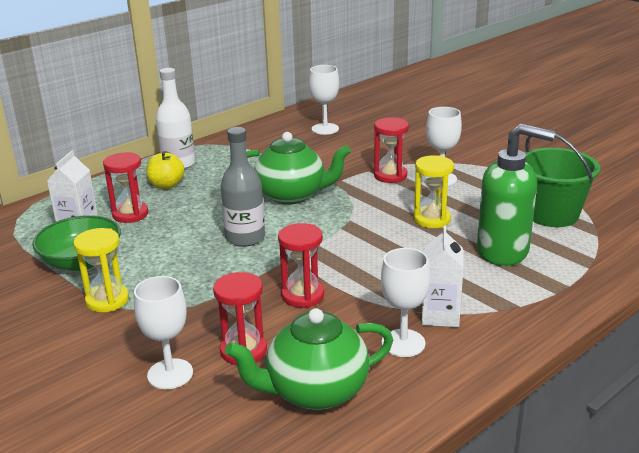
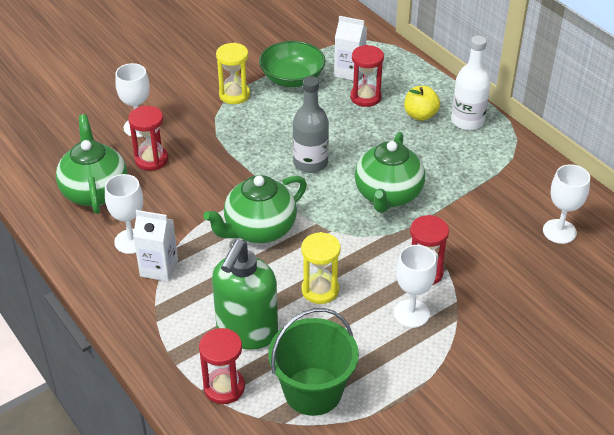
camera: 95 degrees right, 15 degrees up
(302, 296) = (211, 192): red hourglass -> red hourglass (224, 387)
(358, 258) = (259, 230): none -> green teapot

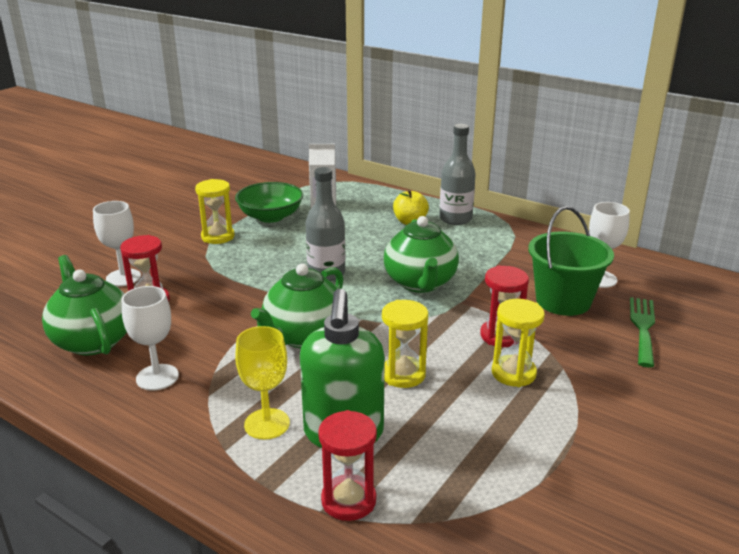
camera: 20 degrees left, 15 degrees down
(159, 268) = (203, 395): white carton -> none
(195, 307) = (267, 424): none -> yellow goblet
(313, 391) = (458, 475): green bucket -> green bucket (563, 301)
(365, 97) = (350, 218): red hourglass -> none
(411, 313) = (513, 373): white goblet -> yellow hourglass
(467, 121) = (455, 219): white bottle -> grey bottle
(559, 297) = (642, 328): none -> green fork

